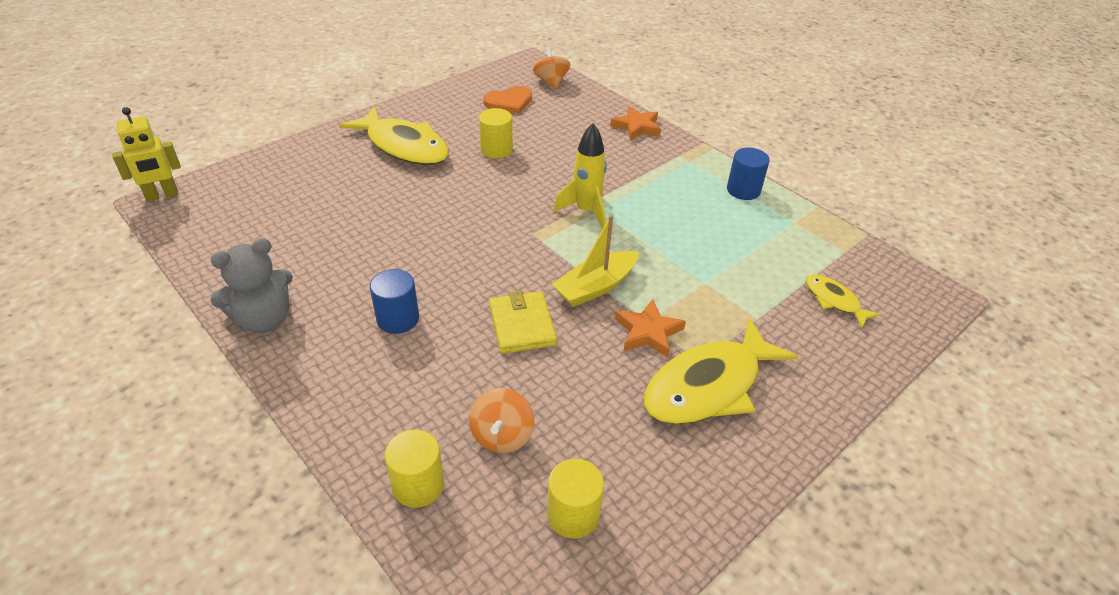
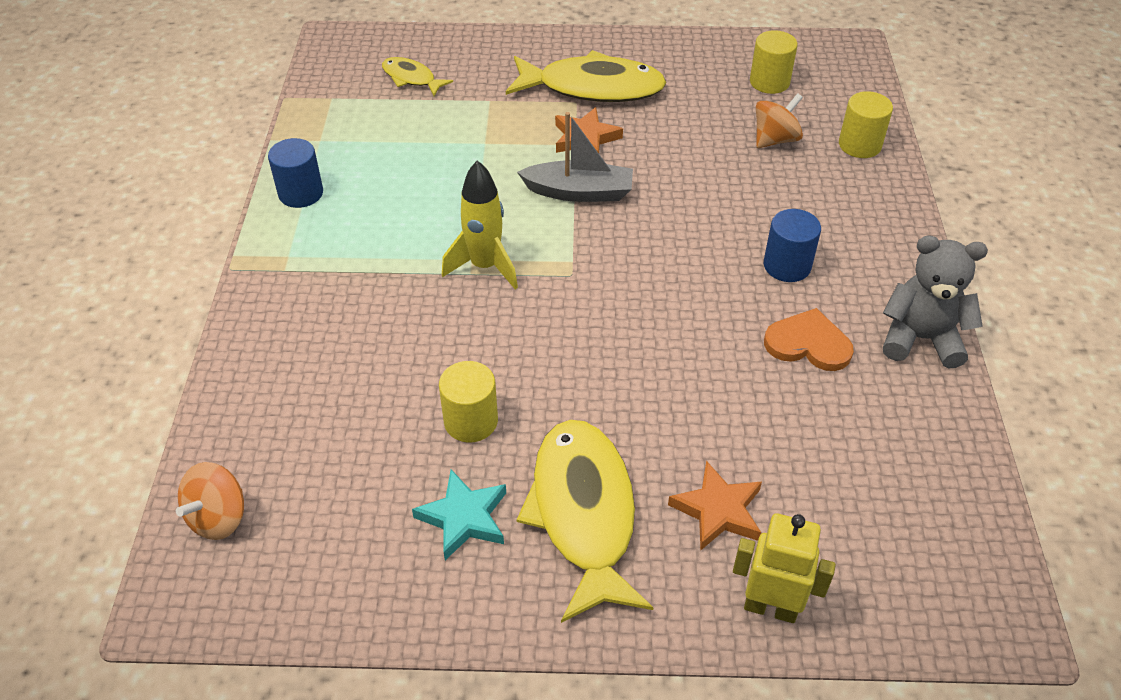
camera: 135 degrees left, 5 degrees up
(162, 196) = (997, 635): yellow robot -> yellow robot (770, 607)
(455, 122) = (464, 518): none -> turquoise star
(509, 102) = (338, 511): orange heart -> orange heart (808, 344)
(522, 325) = (680, 199): yellow wallet -> none
(595, 287) = (579, 192): yellow boat -> grey boat
(637, 127) = (256, 342): orange star -> orange star (718, 510)
(834, 300) = (411, 78): yellow fish -> yellow fish turned 120 degrees clockwise

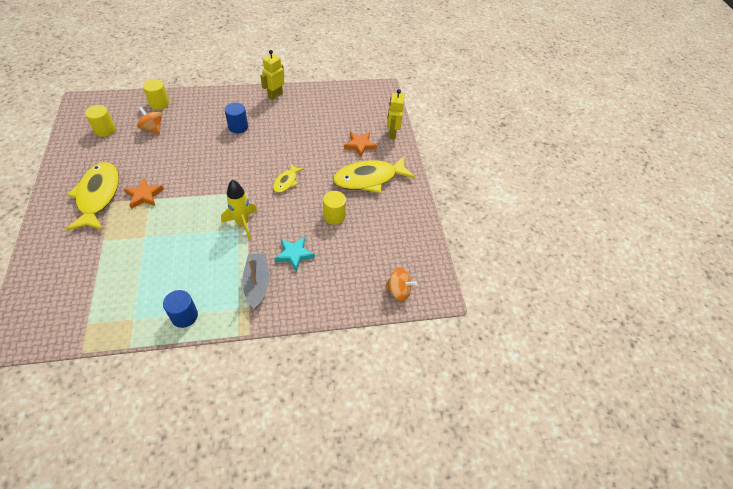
camera: 105 degrees left, 5 degrees up
(411, 78) = (71, 283): yellow fish -> yellow fish (286, 182)
(464, 518) = (379, 211): turquoise star -> turquoise star (294, 254)
(579, 192) = (188, 194): grey boat -> grey boat (257, 283)
(808, 344) = (280, 122): orange heart -> none
(920, 339) = (275, 95): grey teddy bear -> yellow robot

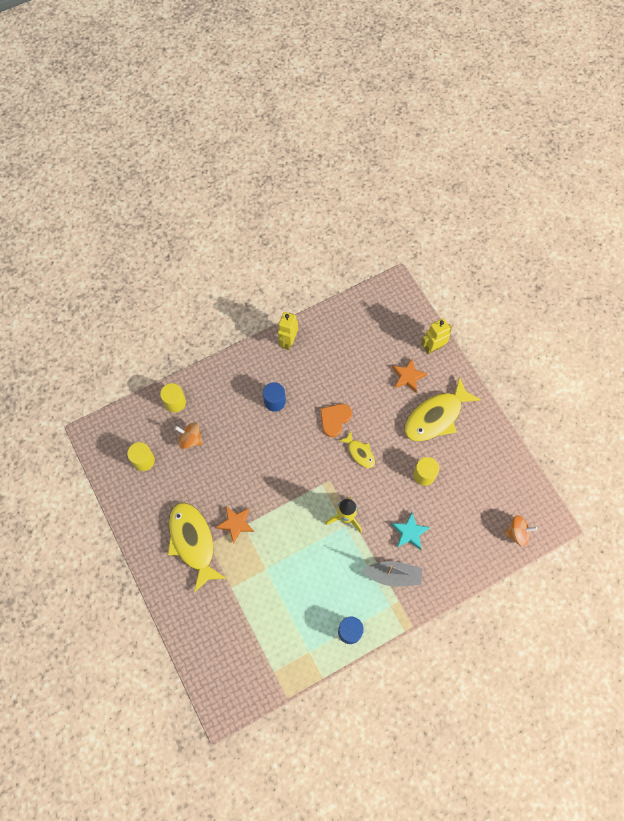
camera: 15 degrees left, 15 degrees up
(257, 283) = (393, 575): grey boat -> grey boat turned 120 degrees clockwise
(279, 153) = (334, 419): none -> orange heart
(286, 182) = (360, 453): yellow fish -> yellow fish turned 45 degrees counterclockwise
(392, 133) = (433, 347): yellow robot -> yellow robot turned 75 degrees clockwise

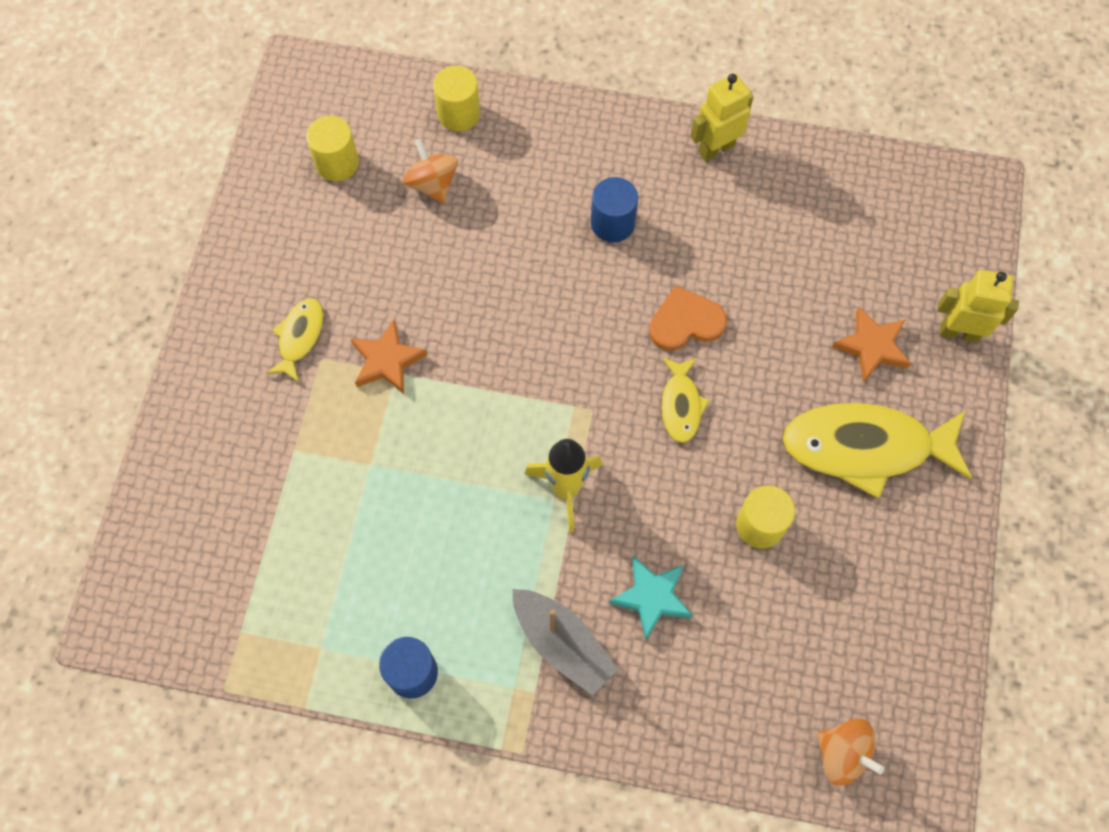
camera: 40 degrees right, 0 degrees up
(193, 542) = (299, 337): yellow fish -> yellow fish, size x0.50

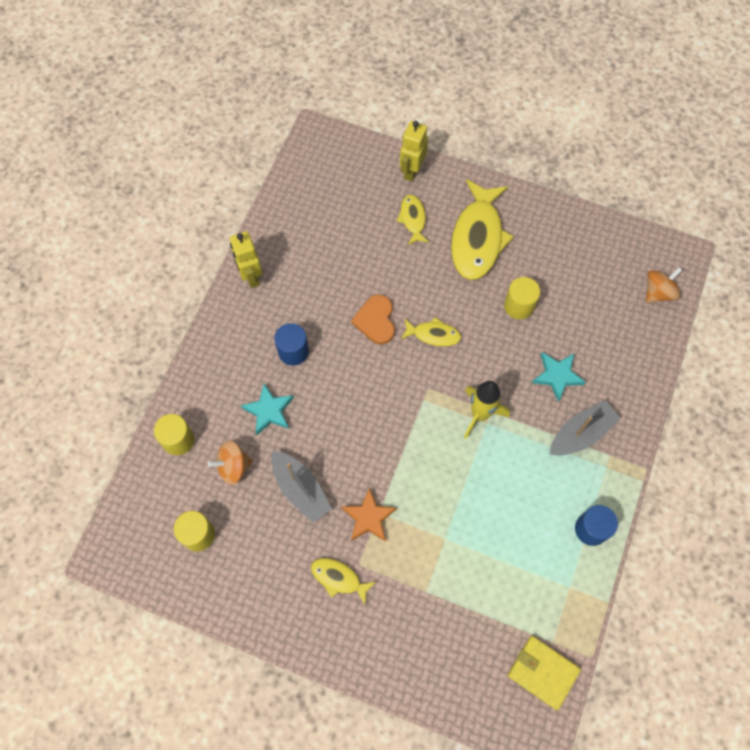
camera: 80 degrees left, 0 degrees up
(198, 622) = (543, 672): none -> yellow wallet
(414, 269) = (300, 489): none -> grey boat
(518, 210) = (269, 411): none -> turquoise star
(872, 347) = (412, 219): orange star -> yellow fish

